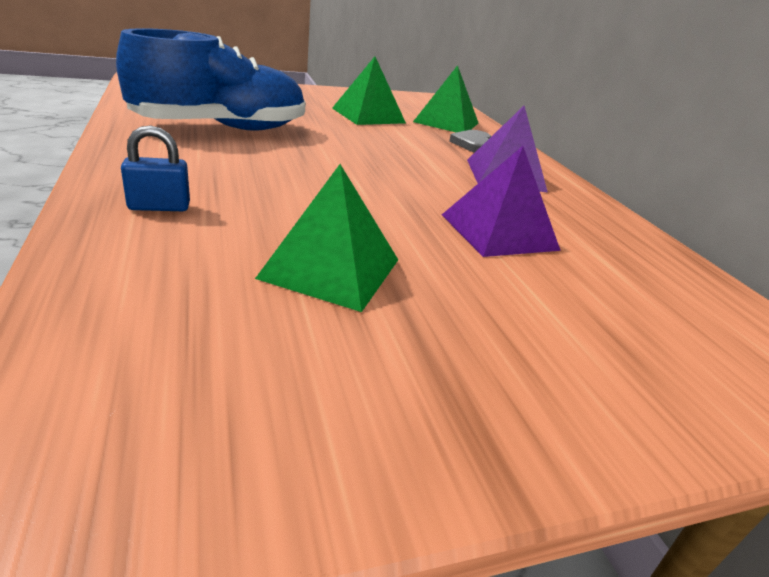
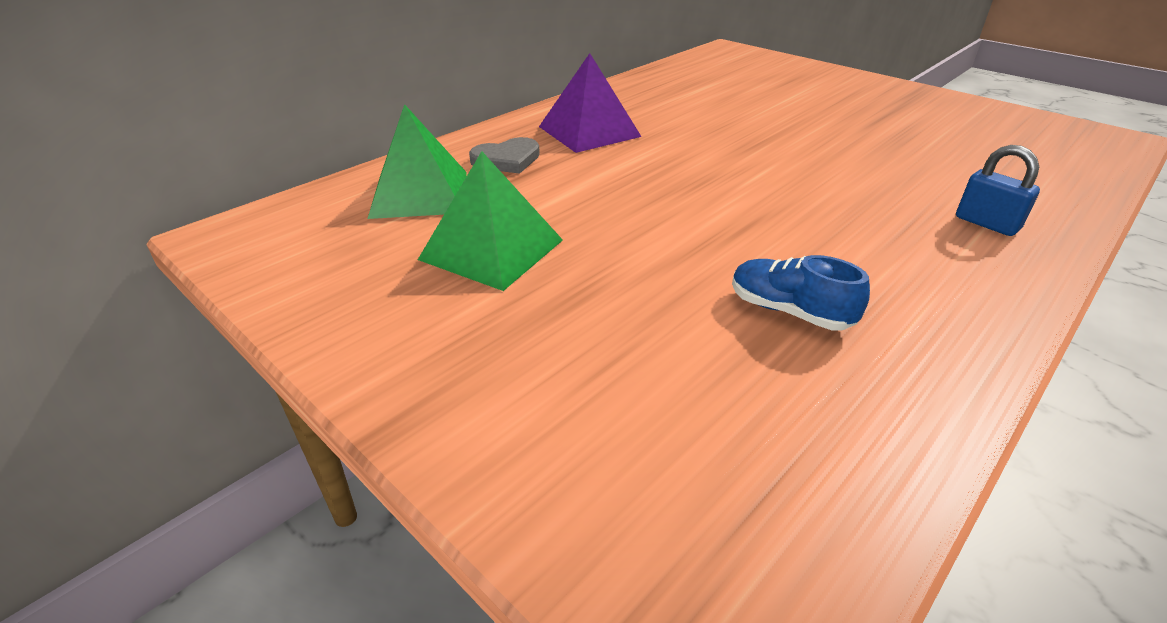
camera: 115 degrees left, 5 degrees up
(222, 128) = (789, 311): blue shoe -> blue shoe, size x0.43
(331, 268) = (893, 144): green pyramid -> none
(499, 232) = (726, 116): purple pyramid -> none

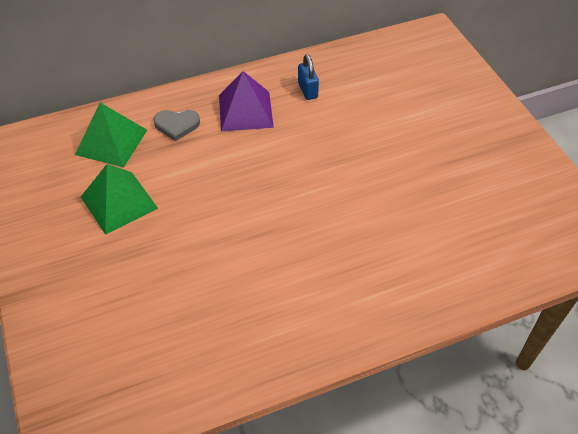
camera: 25 degrees right, 15 degrees up
(789, 311) = (225, 302): blue shoe -> none
(986, 223) = (402, 284): blue padlock -> blue padlock (307, 90)

